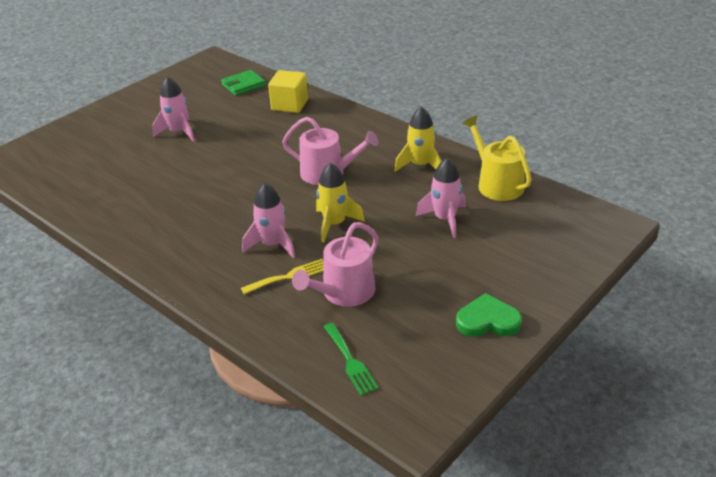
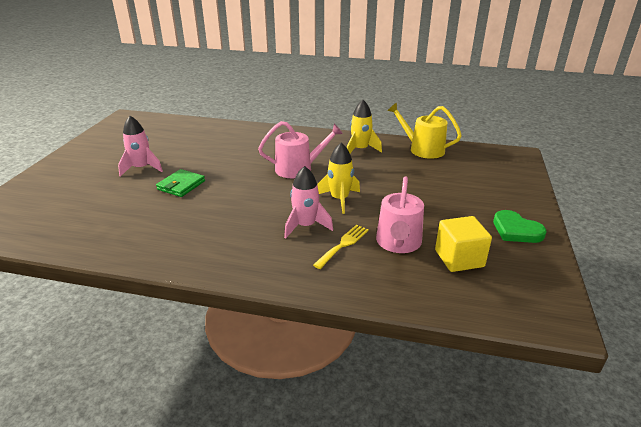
camera: 30 degrees left, 5 degrees down
(243, 85) = (170, 128): green wallet -> green wallet (181, 185)
(290, 105) = (222, 133): yellow cube -> yellow cube (459, 258)
(350, 361) = (458, 290): green fork -> none
(445, 219) = (414, 177): pink rocket -> none
(488, 320) = (516, 230): green heart -> green heart turned 105 degrees counterclockwise

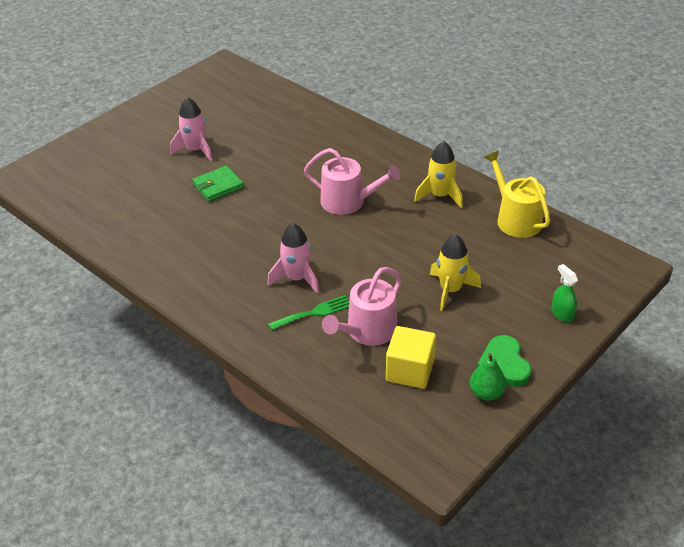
camera: 30 degrees right, 10 degrees up
(339, 199) = (356, 258): yellow rocket -> yellow rocket (450, 290)
(343, 244) = (314, 313): yellow fork -> green fork
(513, 190) = (562, 314): none -> green spray bottle
(528, 253) = (486, 393): none -> green pear

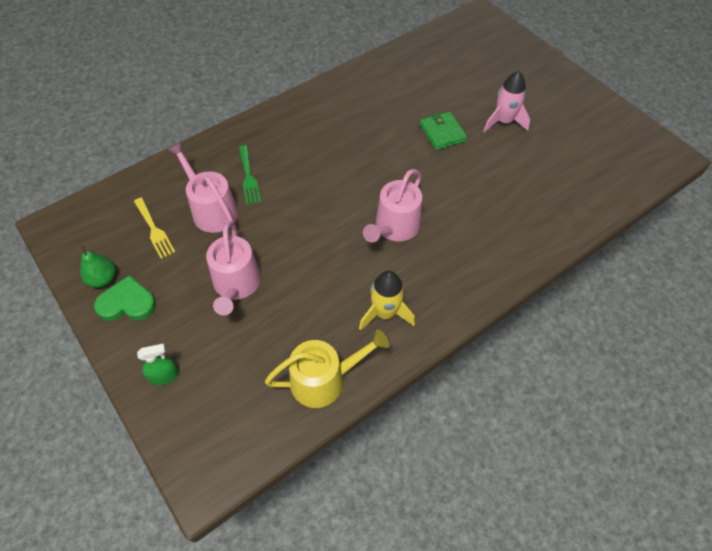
camera: 100 degrees right, 15 degrees up
(297, 278) = (295, 172): pink rocket -> none
(410, 371) = (154, 230): yellow cube -> yellow fork
(450, 290) = (236, 285): yellow rocket -> pink watering can

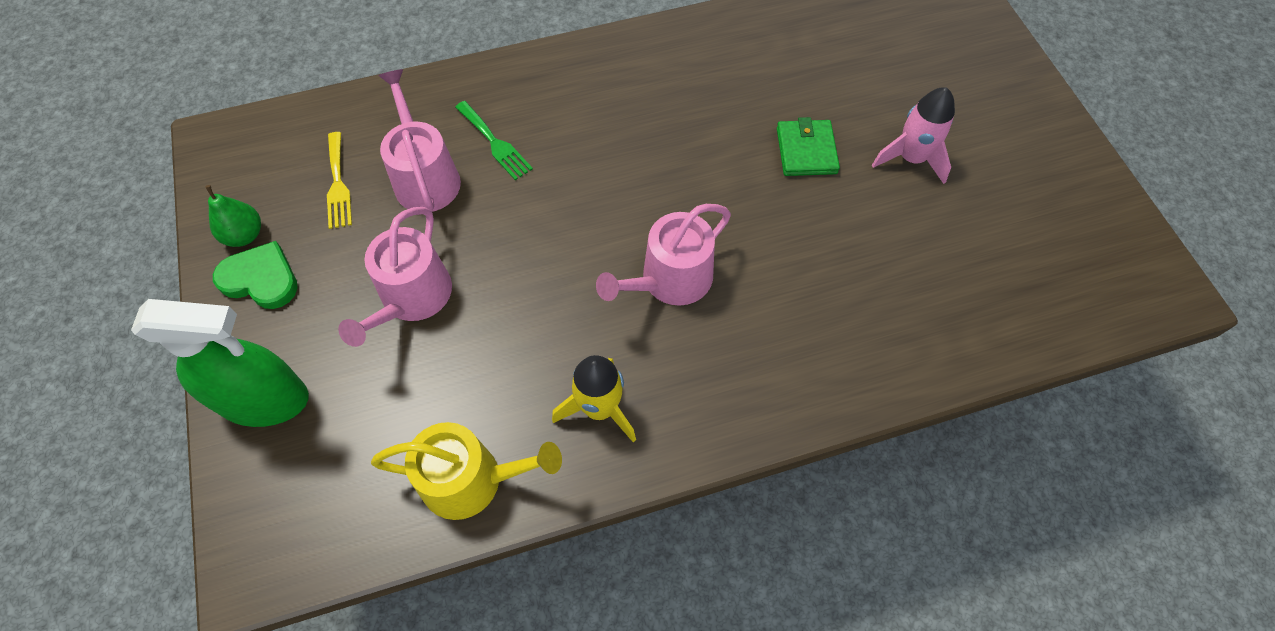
camera: 20 degrees right, 5 degrees up
(164, 376) = (264, 399): green spray bottle -> green spray bottle, size x2.19
(248, 177) = (495, 143): green fork -> green fork turned 45 degrees counterclockwise

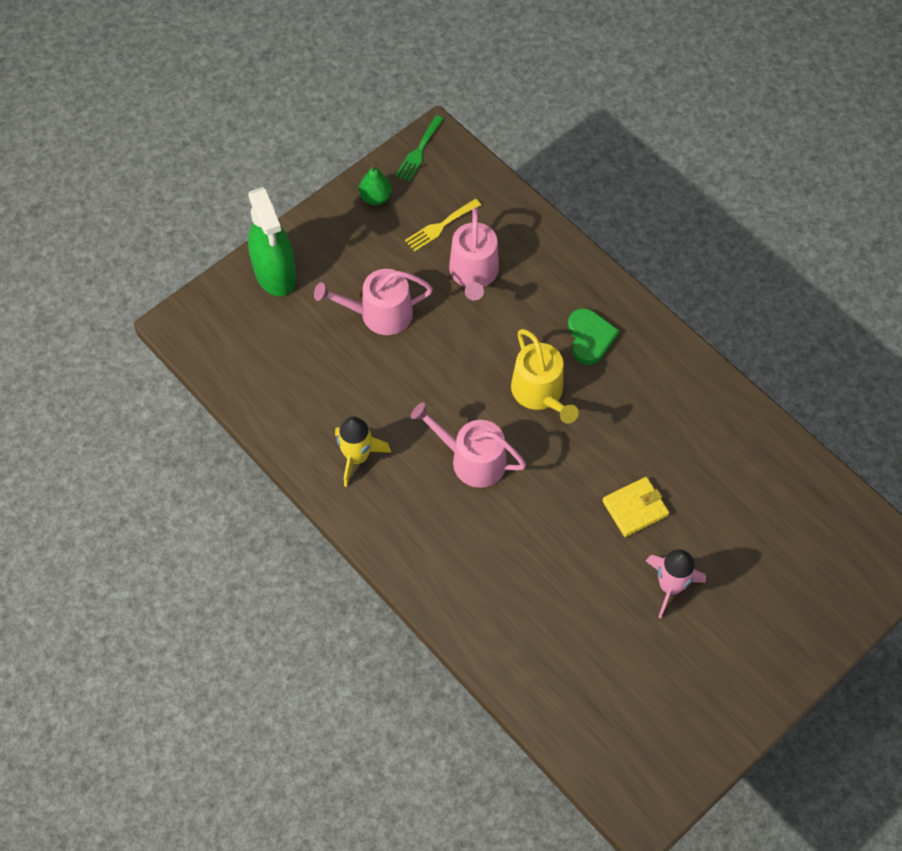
camera: 65 degrees right, 0 degrees up
(261, 279) = (350, 224): green heart -> green heart (590, 338)
(425, 177) = (474, 273): pink watering can -> pink watering can turned 135 degrees clockwise
(471, 480) = (278, 407): yellow watering can -> yellow watering can (540, 393)
(495, 143) = (525, 301): green fork -> green fork (419, 151)
(806, 151) = (635, 508): green wallet -> yellow wallet

